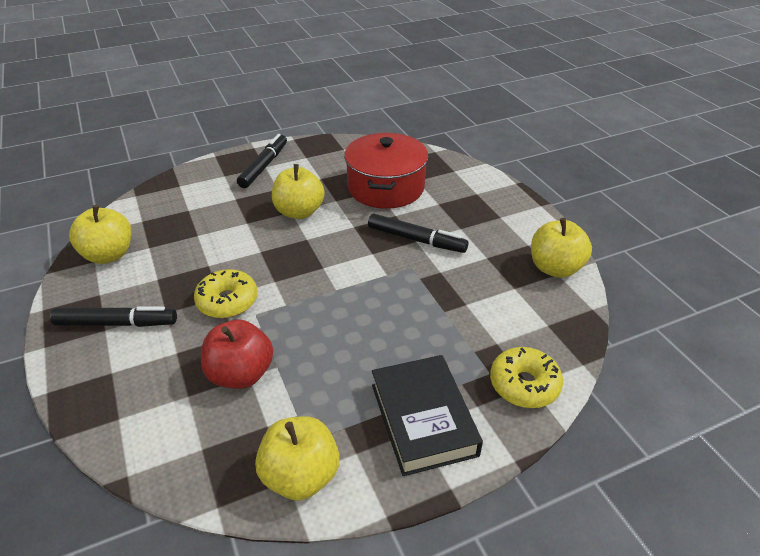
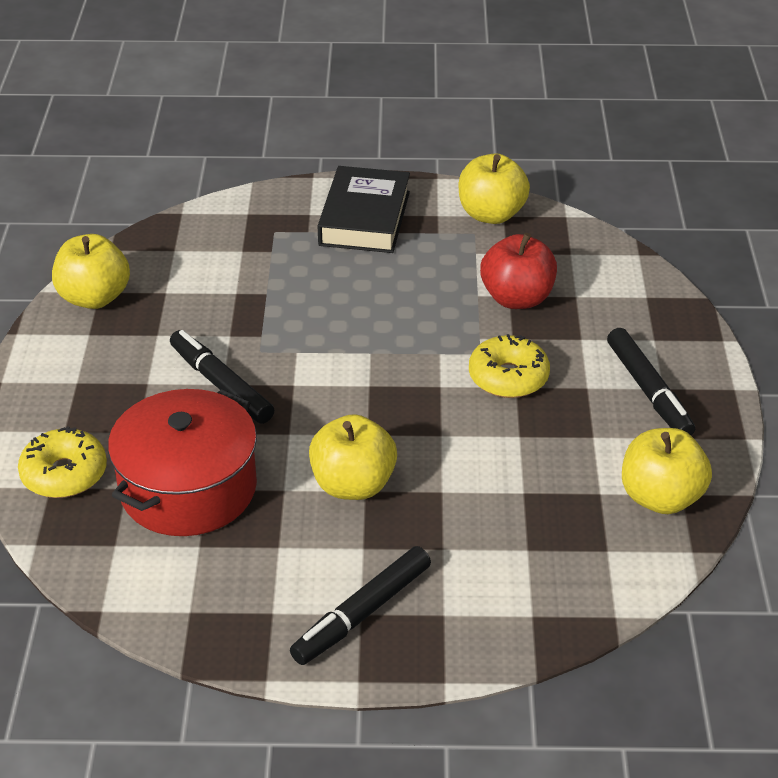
camera: 155 degrees left, 0 degrees up
(116, 323) = (648, 391): black marker -> black marker turned 135 degrees counterclockwise
(524, 384) = (252, 214): yellow donut -> yellow donut (64, 474)

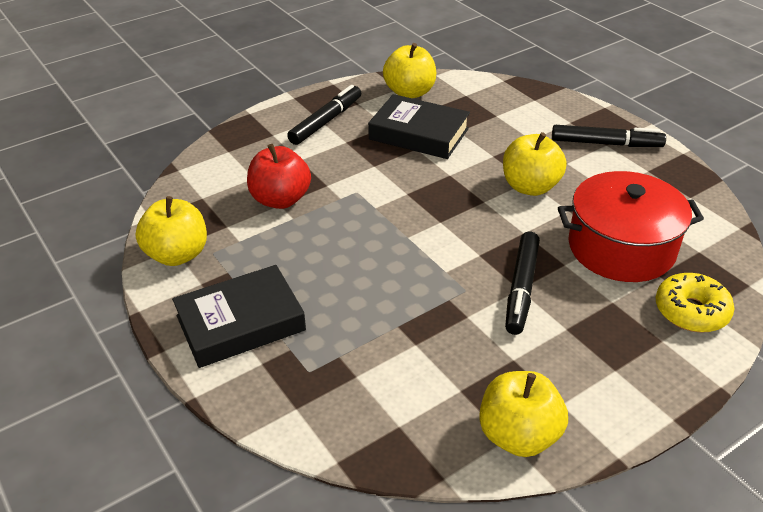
camera: 125 degrees left, 0 degrees up
(508, 377) = (369, 171): yellow donut -> none
(548, 453) = (419, 134): none -> black book

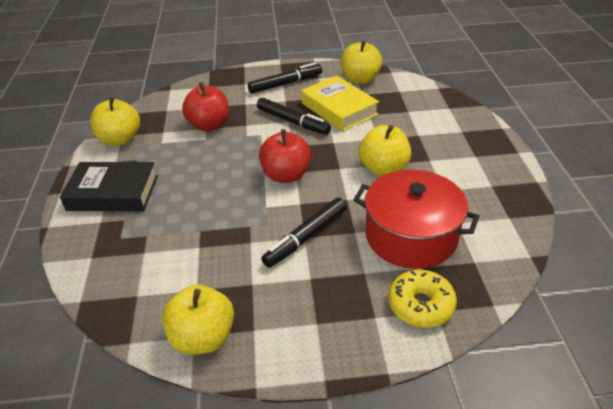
camera: 30 degrees right, 0 degrees up
(419, 134) = (339, 109): black book -> yellow book
(434, 229) = (286, 175): none -> red apple
(606, 144) = (475, 155): black marker -> black marker (293, 122)

